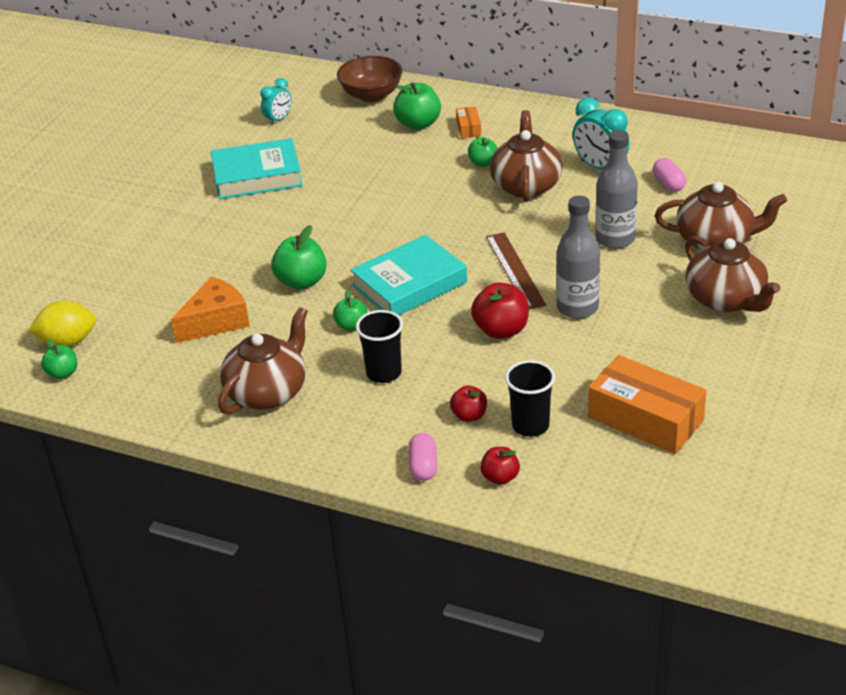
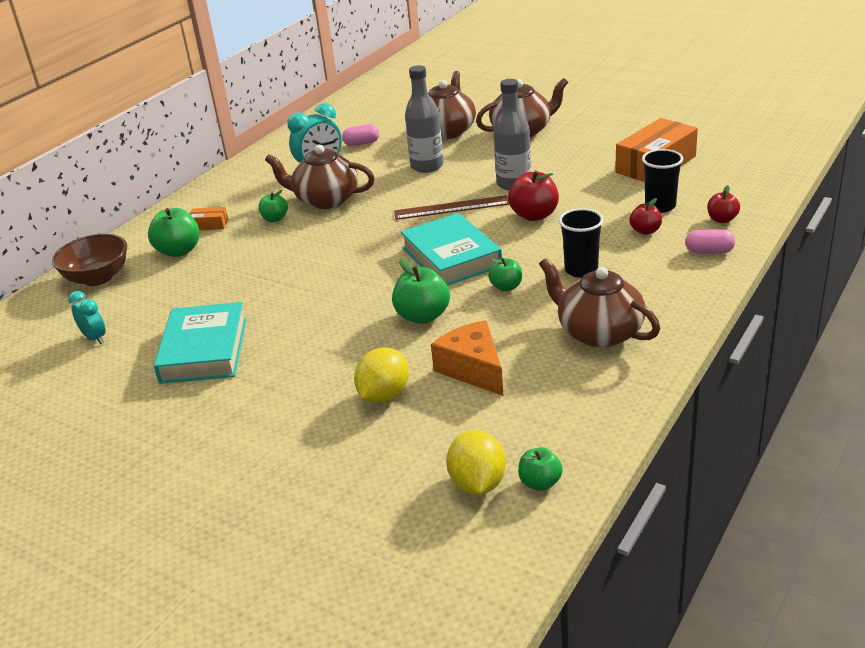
camera: 80 degrees left, 5 degrees down
(184, 279) = (384, 395): none -> yellow lemon

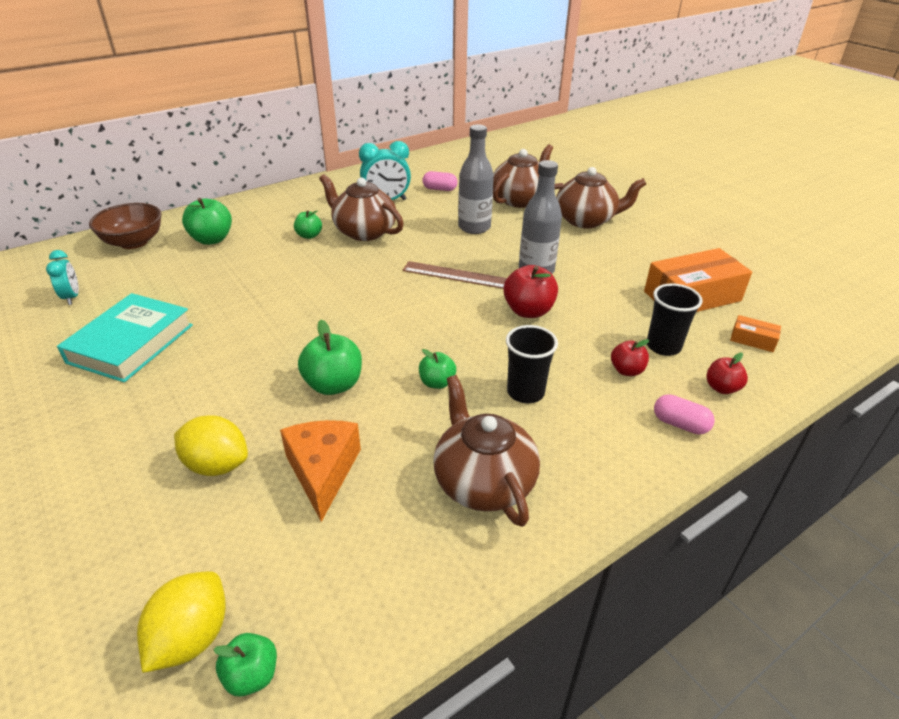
camera: 20 degrees right, 5 degrees up
(209, 225) = (256, 224): orange box -> orange box (752, 340)
(384, 395) = (217, 465): yellow lemon -> yellow lemon turned 60 degrees clockwise
(451, 257) = (416, 328): turquoise book -> none

